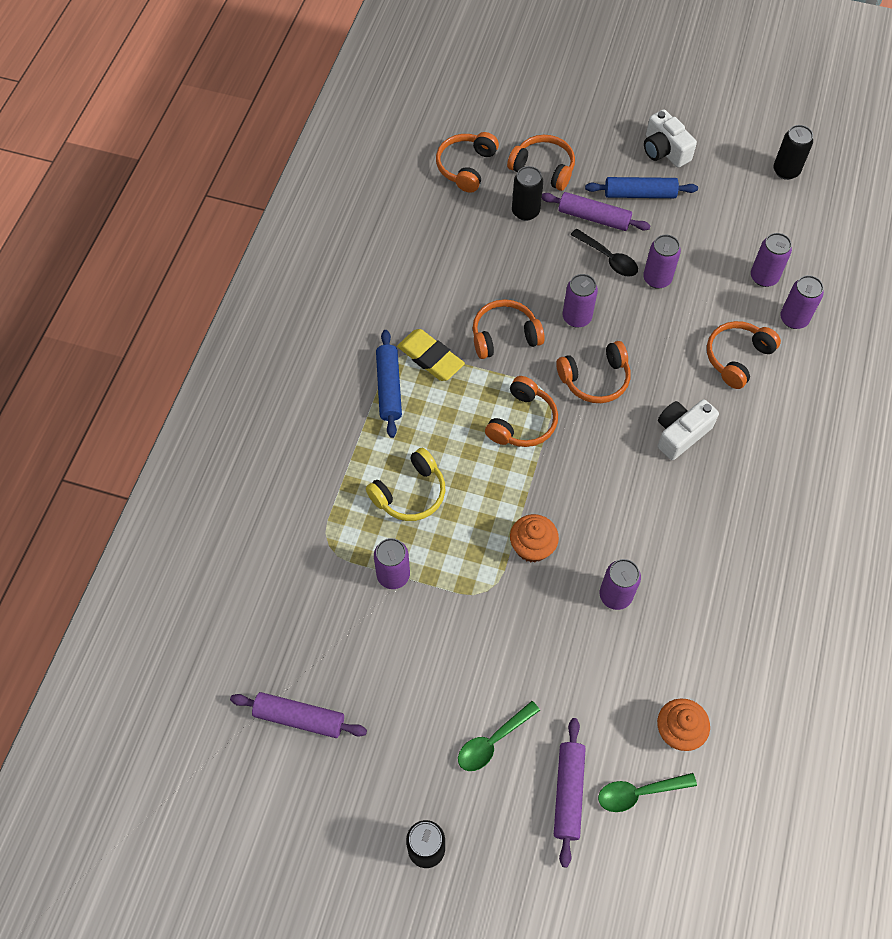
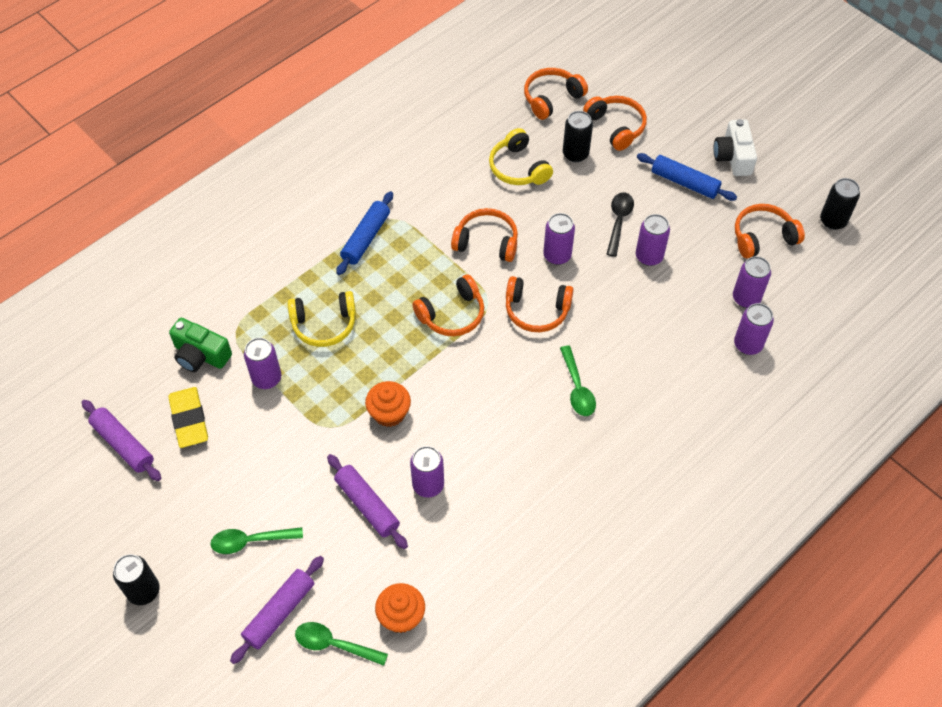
camera: 30 degrees right, 5 degrees down
(311, 586) = (201, 355): none -> green camera
(430, 358) = (415, 231): yellow eraser -> yellow eraser (189, 419)
(483, 250) = (518, 168): none -> yellow headphones
(593, 218) = (630, 184): purple rolling pin -> purple rolling pin (367, 505)
(608, 258) = (618, 221): black spoon -> black spoon turned 150 degrees counterclockwise
(681, 434) = (577, 388): white camera -> green spoon
(737, 357) = (672, 351): orange headphones -> orange headphones (762, 237)

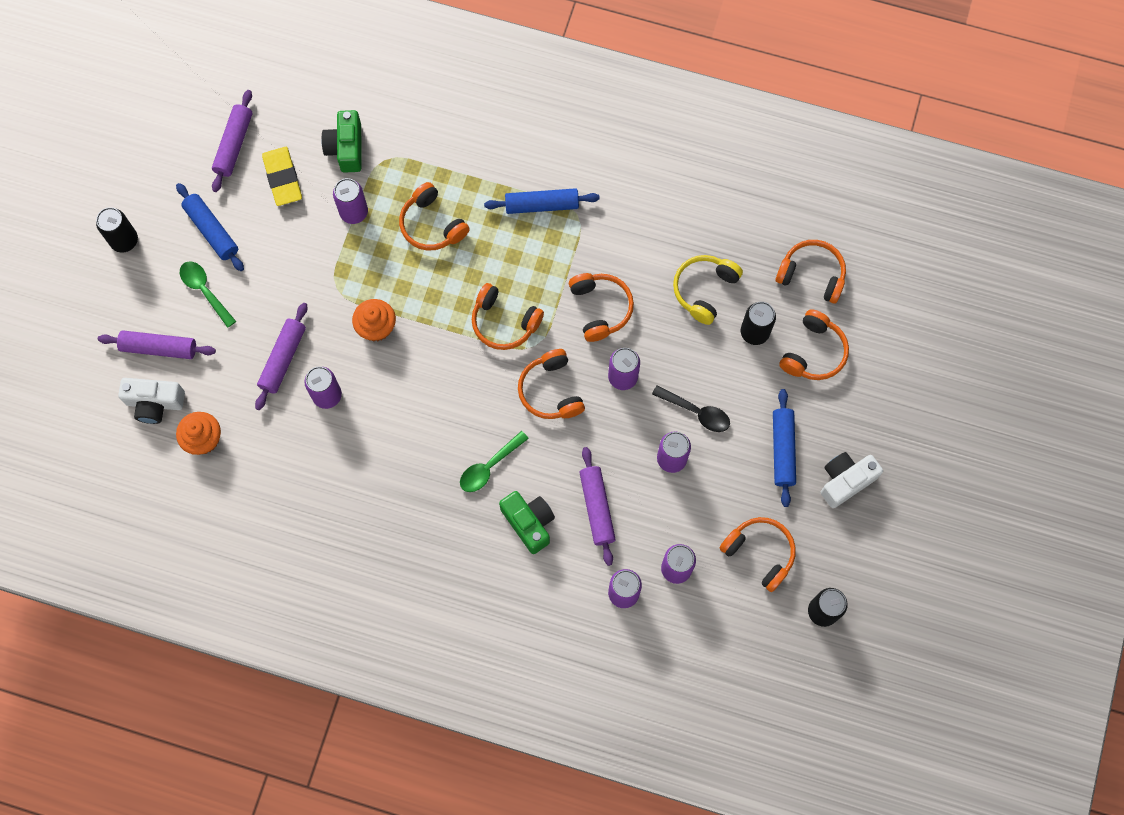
camera: 60 degrees right, 15 degrees up
(189, 419) = (283, 178): yellow eraser -> yellow eraser turned 60 degrees counterclockwise
(194, 505) = (212, 230): none -> blue rolling pin
(324, 325) = (432, 225): yellow headphones -> orange headphones
(334, 644) = (155, 403): green spoon -> white camera
(618, 221) = (696, 412): black spoon -> black spoon turned 45 degrees clockwise
(646, 383) = (529, 523): none -> green camera
(661, 327) = (597, 508): none -> purple rolling pin

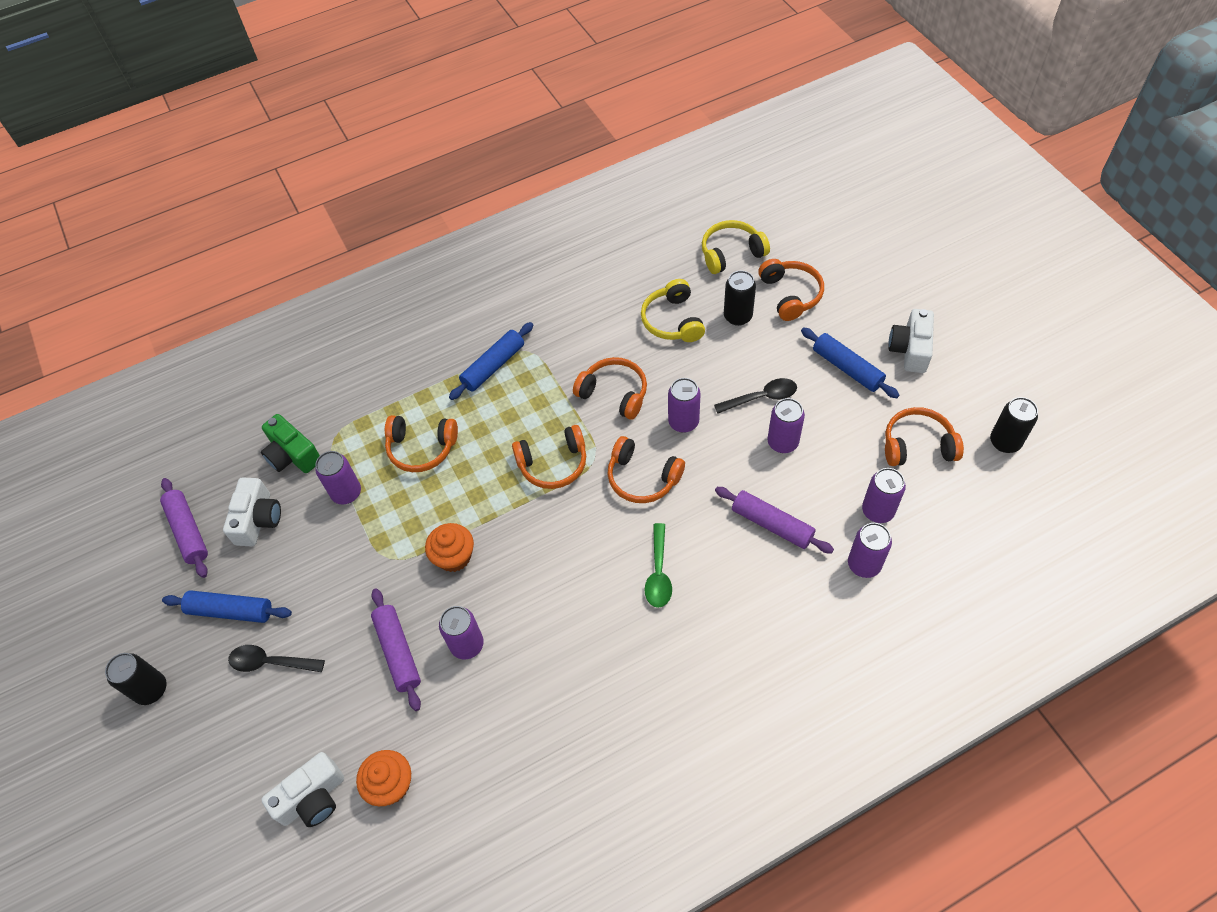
camera: 40 degrees left, 15 degrees down
(159, 348) = (271, 747): purple rolling pin -> none
(205, 291) = (270, 662): green spoon -> black spoon
(283, 178) = (258, 519): yellow eraser -> white camera
(529, 523) = (736, 583): green camera -> none
(812, 274) = (731, 253): orange headphones -> yellow headphones

